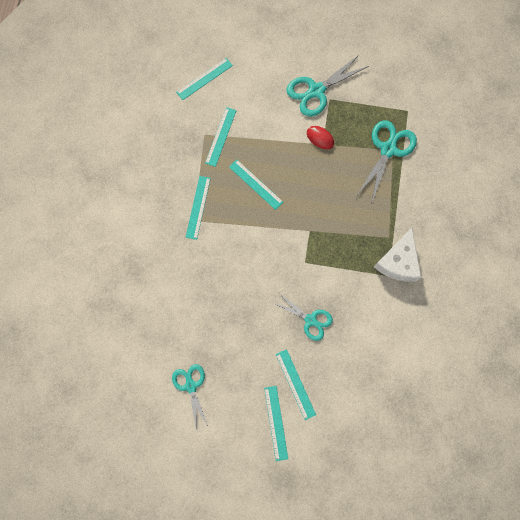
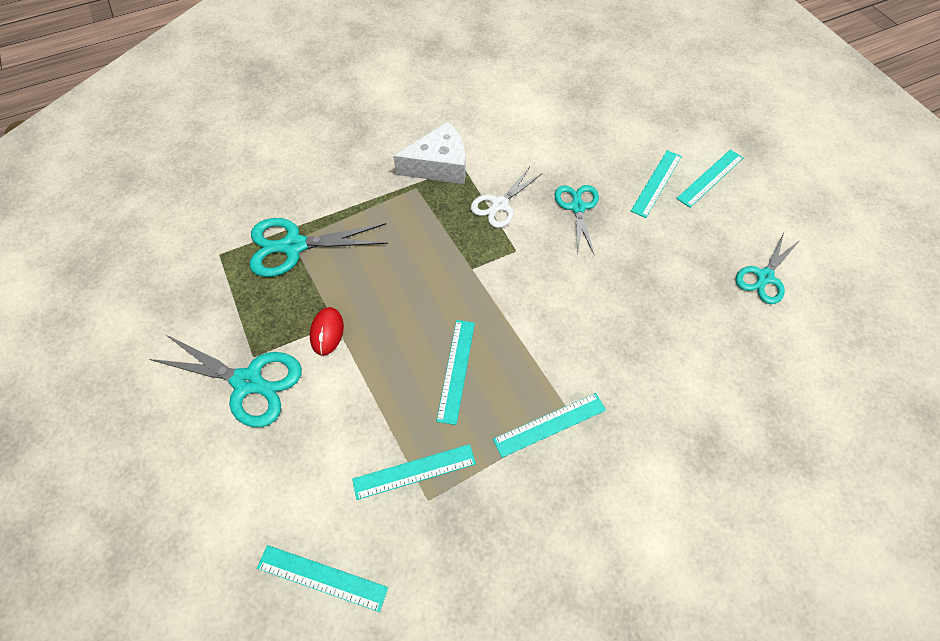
camera: 125 degrees left, 15 degrees down
(343, 276) = (500, 204): none -> white scissors

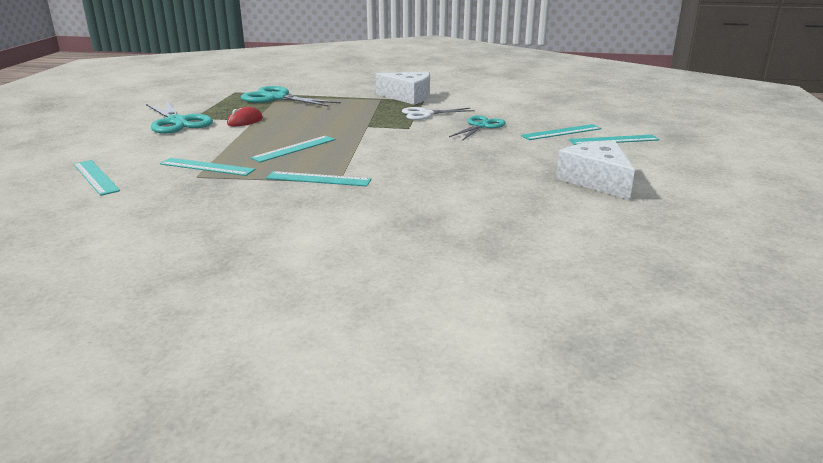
camera: 35 degrees right, 35 degrees down
(764, 277) = (596, 181): turquoise scissors -> white cheese

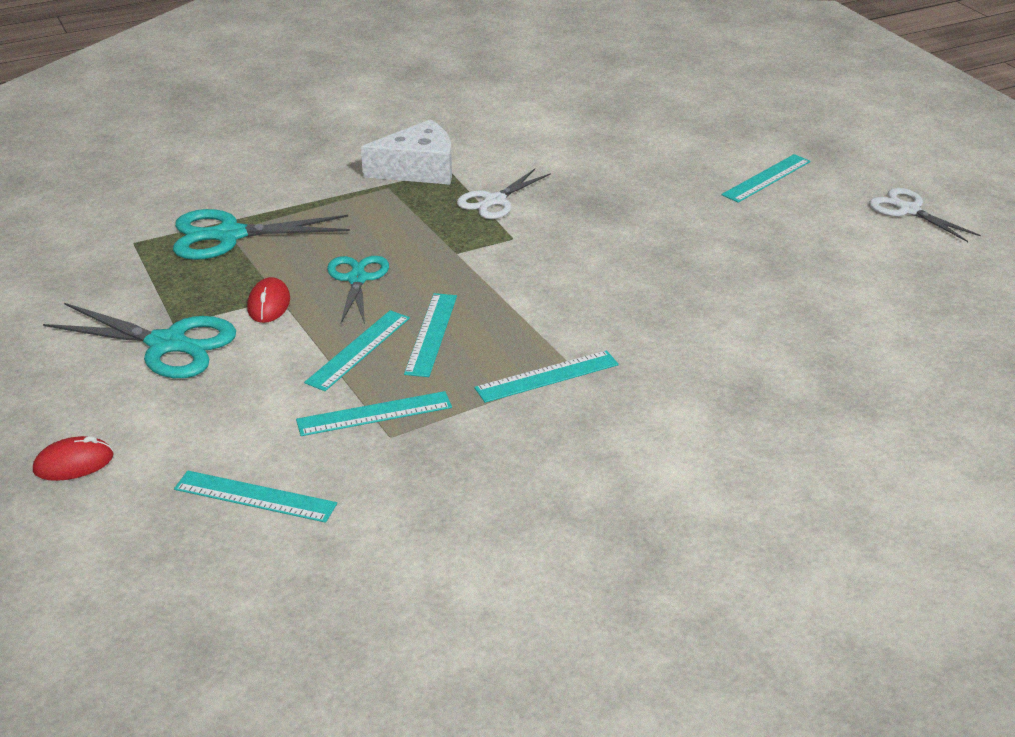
camera: 35 degrees left, 10 degrees up
(61, 145) = (74, 463): none -> red mouse
(481, 126) = (594, 203): turquoise scissors -> turquoise scissors (357, 279)
(561, 132) = (697, 183): turquoise ruler -> turquoise ruler (359, 350)
(596, 181) = (829, 258): white cheese -> none
(701, 175) = (908, 210): none -> white scissors

